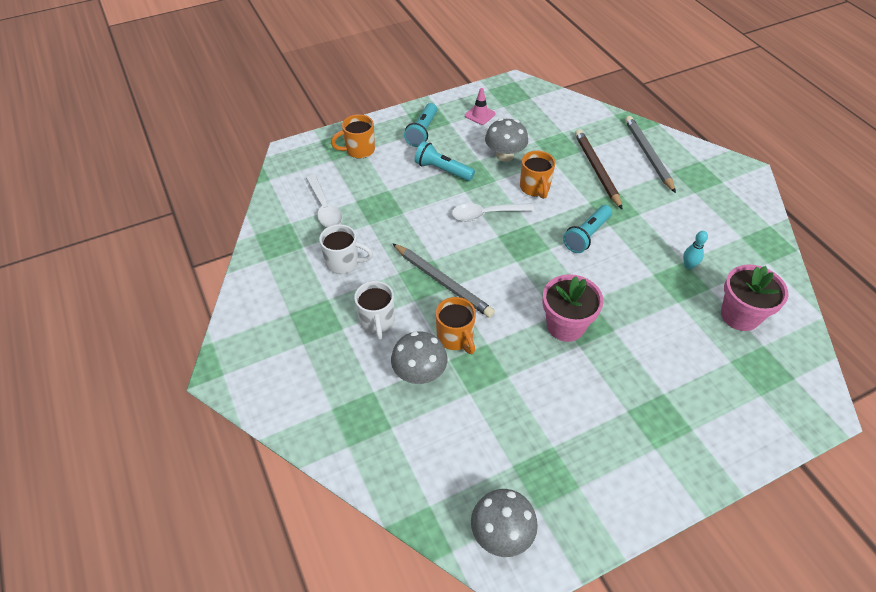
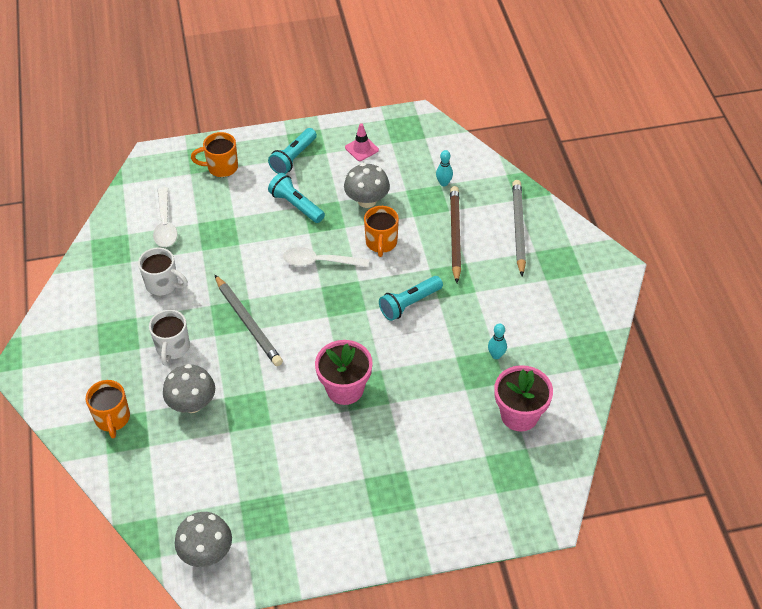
camera: 15 degrees right, 0 degrees up
(455, 337) = (238, 378): orange mug -> orange mug (112, 419)
(565, 130) = (444, 183): none -> turquoise bowling pin

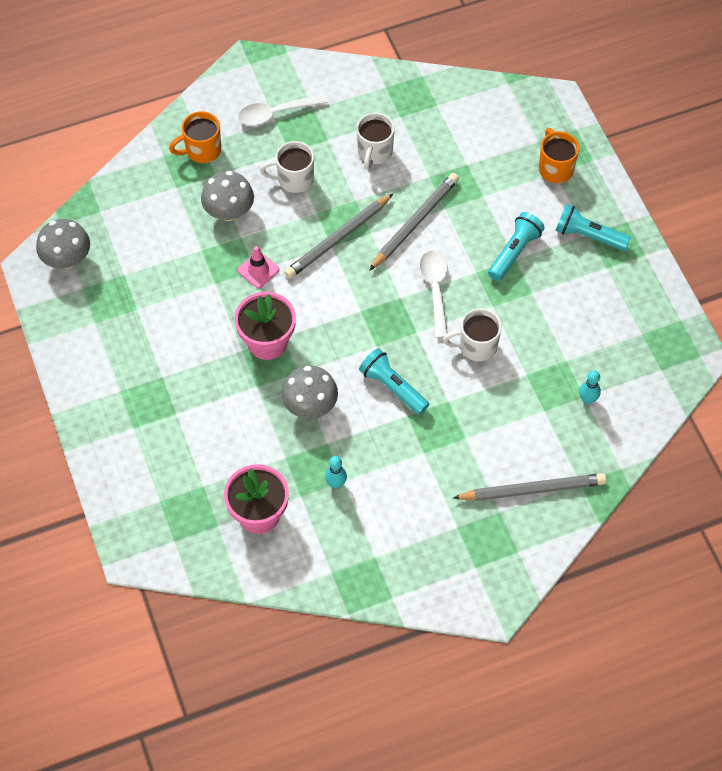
camera: 80 degrees right, 10 degrees up
(165, 224) = (457, 135): white spoon -> white spoon (276, 113)
(247, 266) = (415, 222): none -> grey pencil
(361, 149) = (622, 303): pink traffic cone -> pink traffic cone (258, 270)
(367, 200) = (539, 322): grey mushroom -> grey mushroom (310, 405)
(381, 243) = (476, 346): orange mug -> white mug
(455, 235) = (506, 421): brown pencil -> none

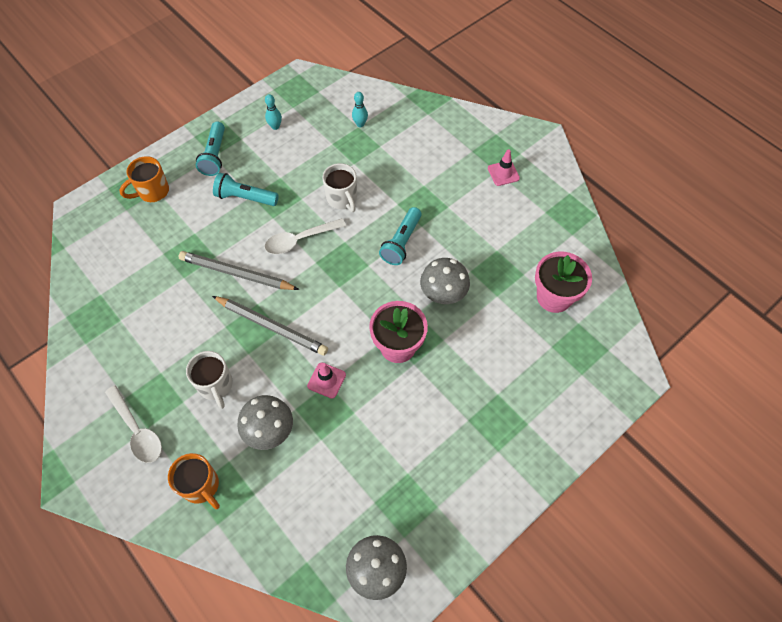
camera: 110 degrees left, 0 degrees up
(336, 483) = (501, 254): turquoise bowling pin -> turquoise bowling pin (275, 126)
(374, 152) = (167, 328): white mug -> none
(450, 533) = (503, 173): none -> pink traffic cone
(532, 489) = (446, 137): grey pencil -> none

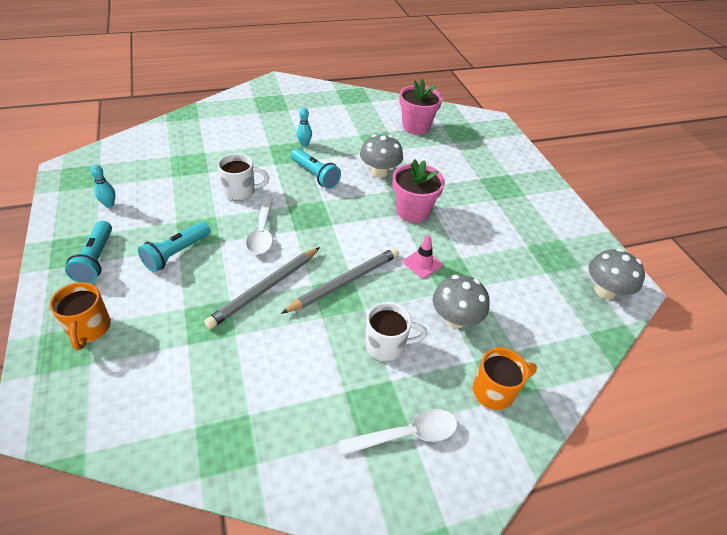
camera: 70 degrees left, 15 degrees down
(214, 155) = (96, 260): turquoise flashlight -> turquoise flashlight turned 60 degrees clockwise
(360, 124) = (168, 154): turquoise bowling pin -> turquoise bowling pin (304, 144)
(503, 173) = (293, 107): pink traffic cone -> none

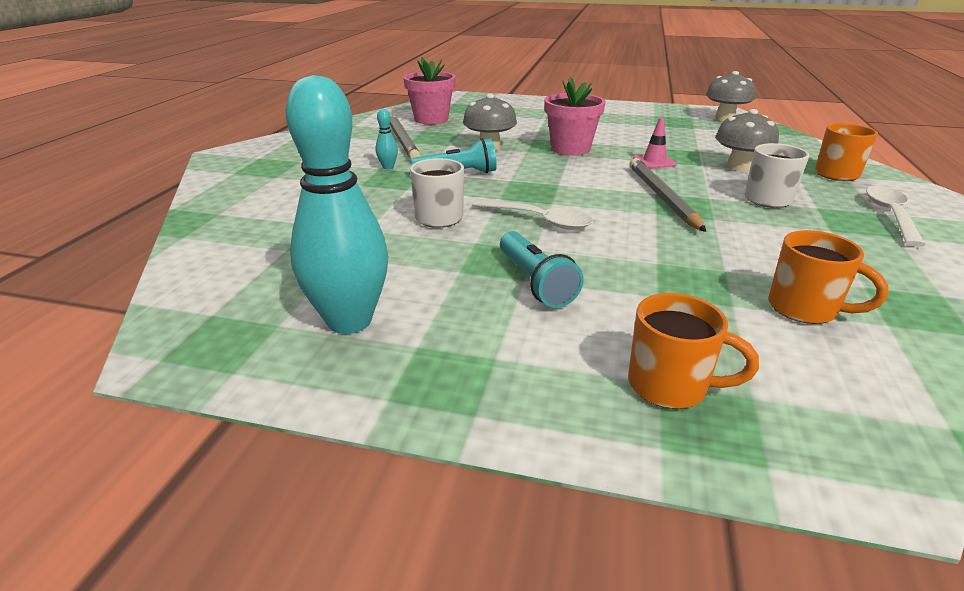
camera: 55 degrees left, 15 degrees down
(96, 260) = (493, 356): turquoise flashlight -> none
(109, 204) = (349, 321): turquoise bowling pin -> turquoise bowling pin, size x2.45
(197, 380) = (805, 309): none -> orange mug
(265, 289) = (649, 238): grey pencil -> grey pencil (403, 141)

